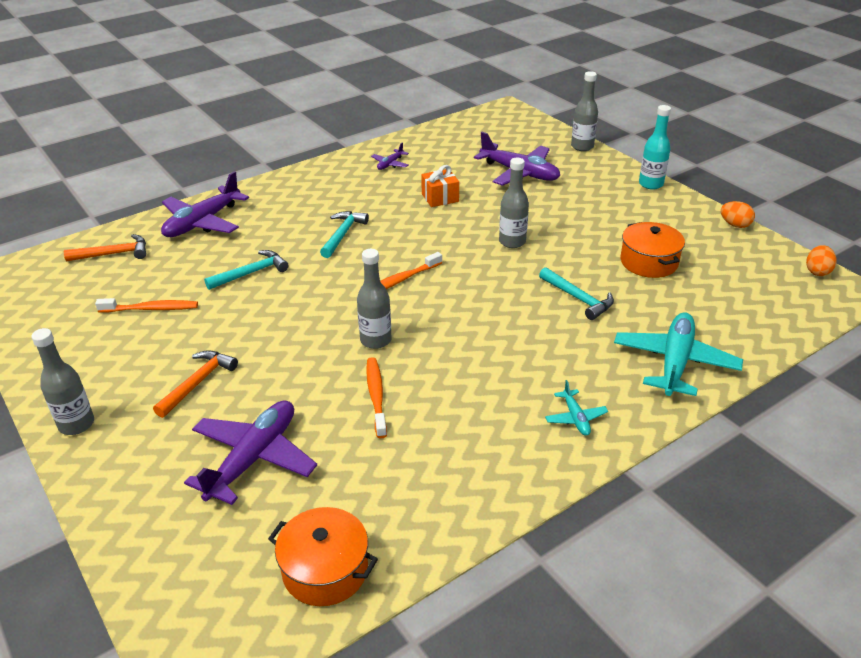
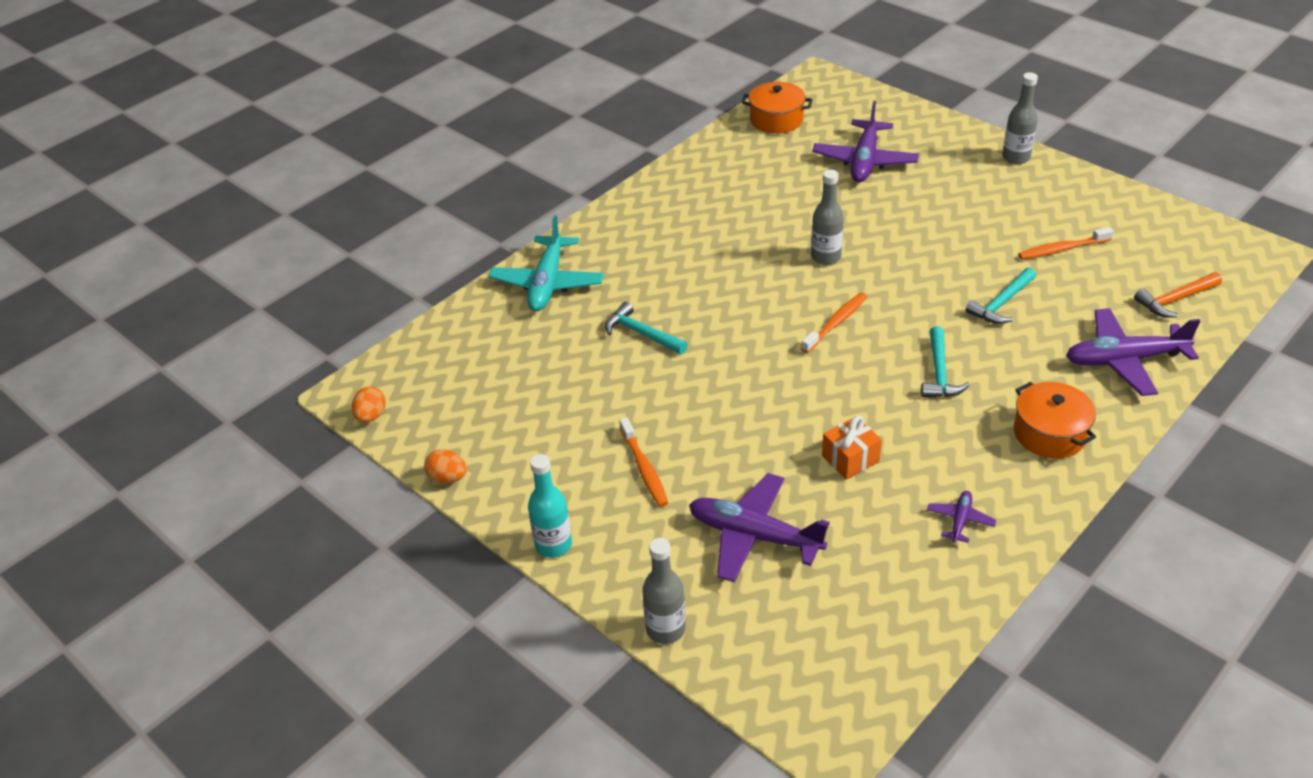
camera: 170 degrees right, 5 degrees up
(198, 383) = (952, 198): orange hammer -> none
(202, 222) = (1124, 360): purple plane -> purple plane turned 120 degrees counterclockwise
(376, 396) = (799, 213): orange toothbrush -> orange toothbrush (644, 468)
(512, 242) = (730, 397): grey bottle -> none
(575, 418) = (632, 225): turquoise plane -> none
(649, 262) = (564, 395): orange pot -> orange pot (1049, 433)

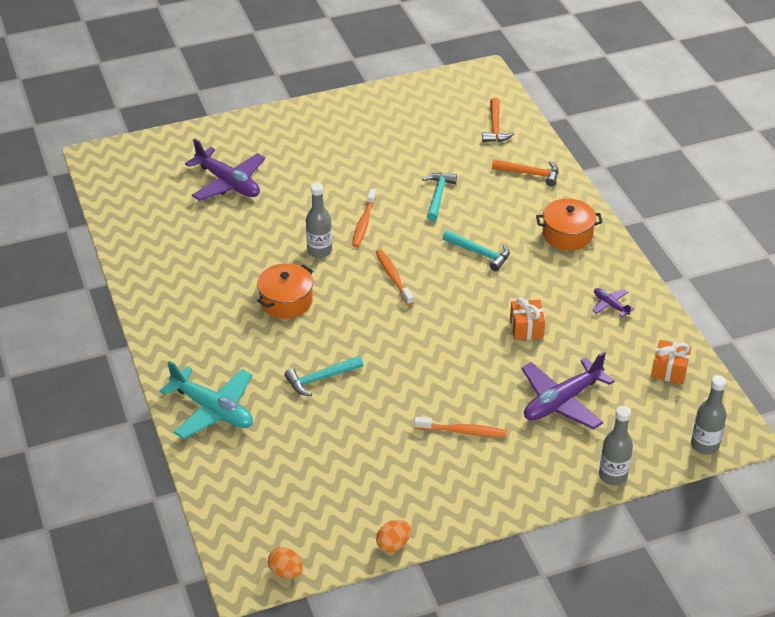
camera: 65 degrees left, 0 degrees up
(553, 545) = (502, 506): turquoise bottle -> none
(776, 120) = (128, 202): orange pot -> orange pot (286, 301)
(892, 622) = (669, 370): none -> orange gift
(1001, 303) = (438, 196): turquoise hammer -> turquoise hammer turned 150 degrees counterclockwise
(1016, 158) = (297, 115): grey bottle -> grey bottle (704, 445)
(1062, 249) = (409, 145): orange toothbrush -> orange toothbrush (364, 223)
(1124, 360) = (530, 174): purple plane -> orange hammer

